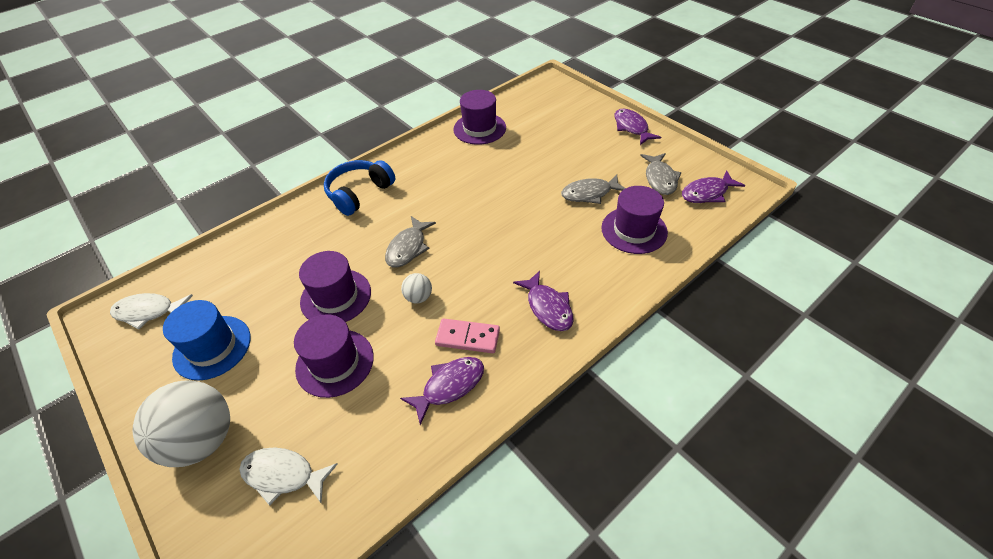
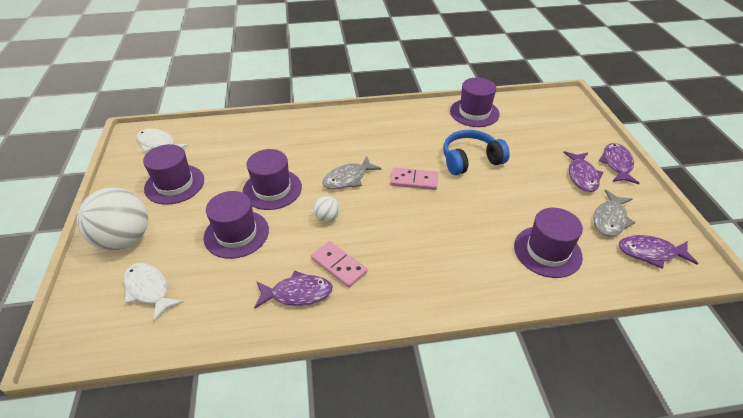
camera: 30 degrees right, 5 degrees down
(212, 347) = (174, 184): blue hat -> purple hat
(359, 193) = (344, 124): blue headphones -> blue headphones (470, 160)
(474, 220) = (414, 180): none -> pink domino
(548, 307) = (419, 276): purple fish -> purple fish (582, 176)
(589, 193) = (530, 203): grey fish -> none

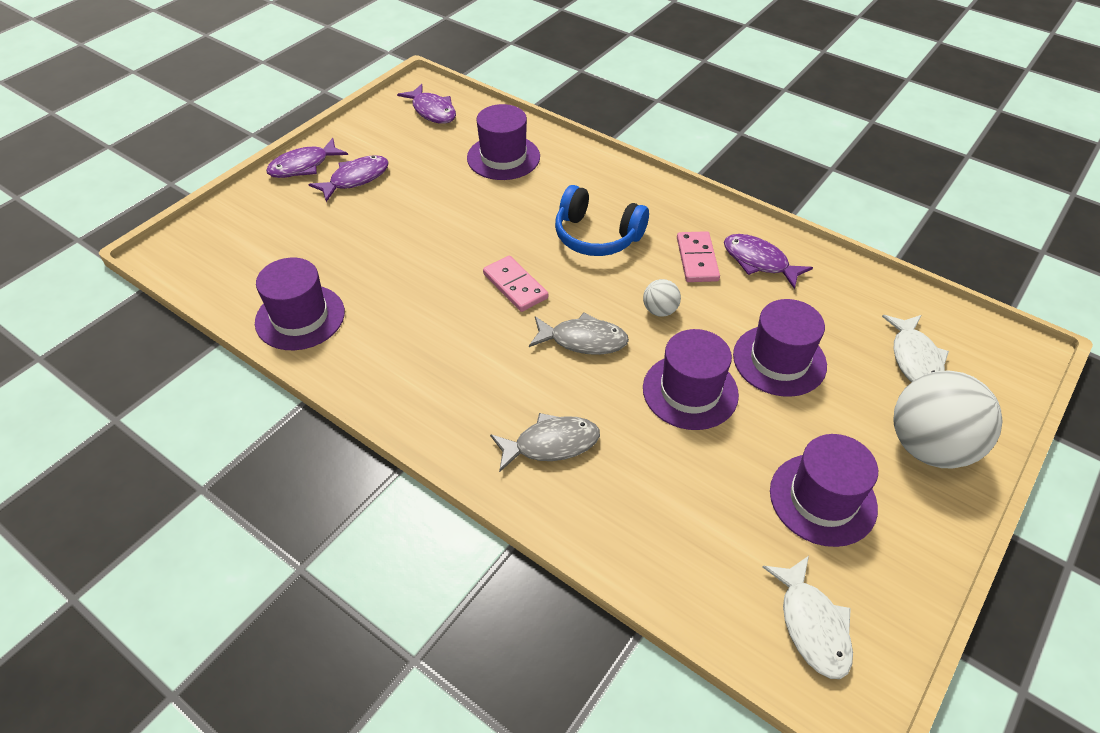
camera: 135 degrees left, 5 degrees up
(470, 160) = (421, 264): blue headphones -> blue headphones (597, 236)
(610, 219) = (411, 142): grey fish -> grey fish (551, 444)

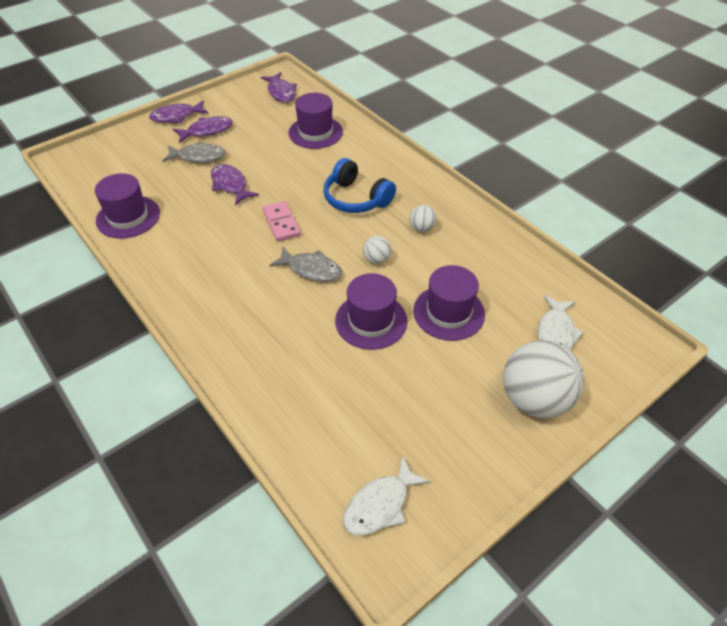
camera: 15 degrees right, 0 degrees up
(551, 444) = (254, 336): grey fish -> grey fish (198, 157)
(697, 259) = (422, 228): pink domino -> white ball
(759, 262) = (468, 238): purple fish -> purple fish (230, 185)
(812, 625) = (380, 504): white fish -> white fish turned 45 degrees clockwise
(822, 499) = (432, 418): purple hat -> none

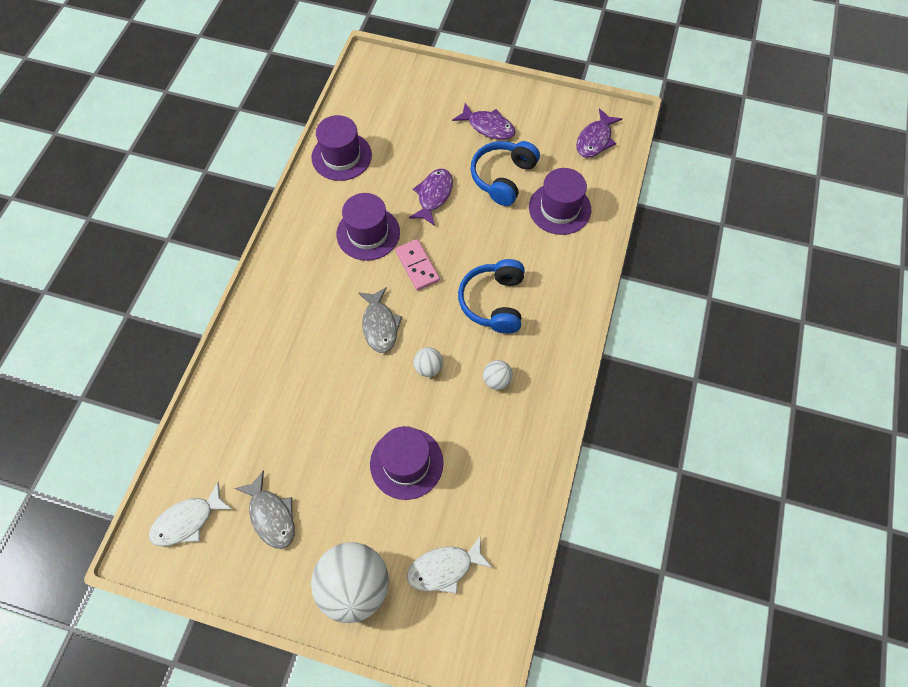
camera: 55 degrees right, 15 degrees up
(177, 116) = (488, 91): purple fish -> none
(198, 157) = (449, 147): grey fish -> grey fish (271, 515)
(259, 145) = (503, 177): none -> blue headphones
(281, 223) = (417, 266): pink domino -> pink domino turned 60 degrees counterclockwise
(371, 321) = (355, 407): purple hat -> purple hat (368, 233)
(380, 504) = (187, 521): white fish -> white fish turned 45 degrees counterclockwise

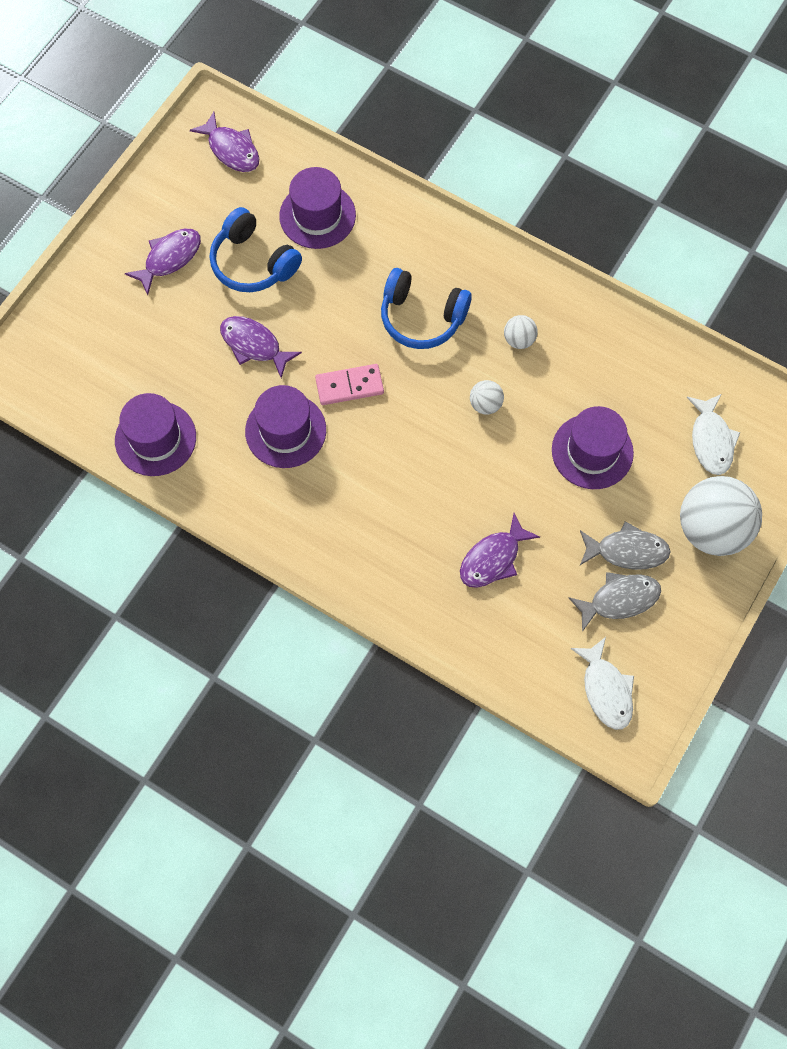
camera: 75 degrees left, 5 degrees up
(290, 404) = (493, 558): none -> purple fish
(380, 325) = (417, 443): grey fish -> grey fish (627, 551)

